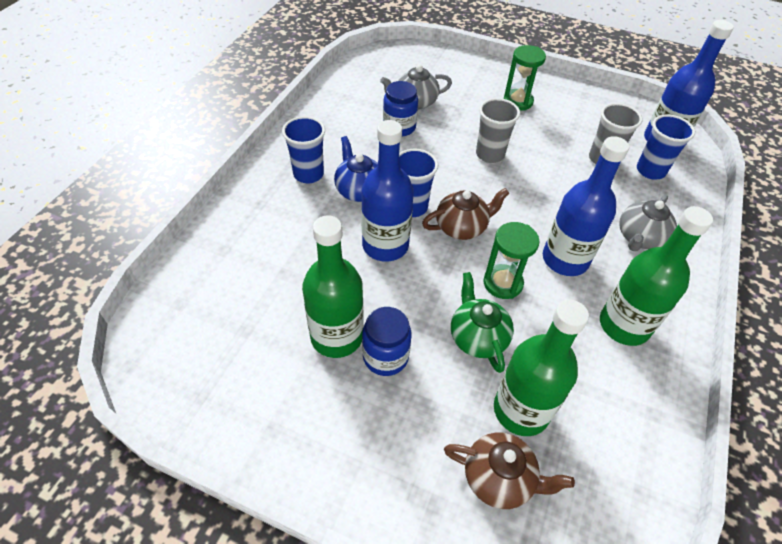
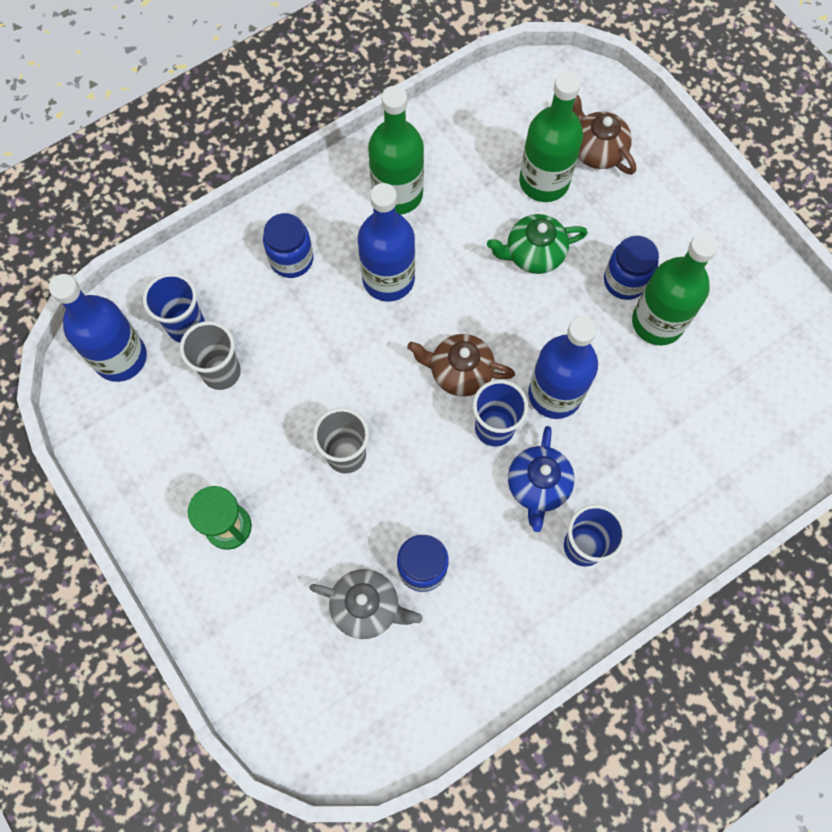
camera: 145 degrees left, 20 degrees up
(477, 337) = (533, 254): green teapot -> green teapot turned 60 degrees clockwise
(502, 283) = (470, 289): green hourglass -> none
(639, 238) = (291, 259): grey teapot -> blue jar

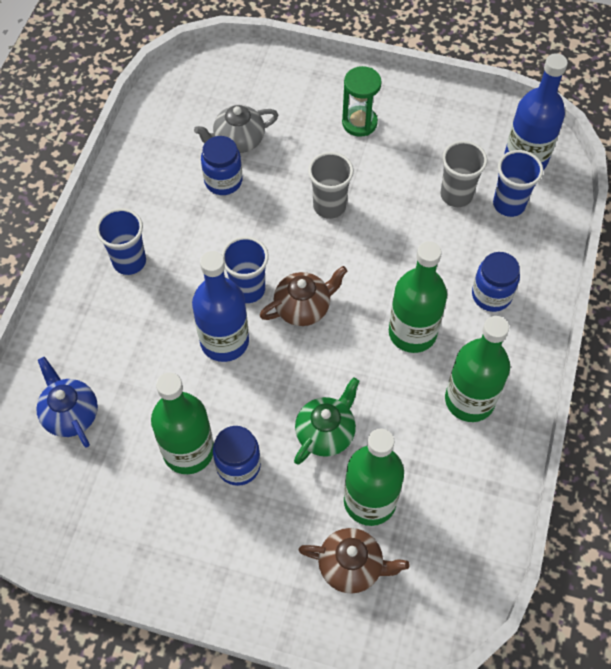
camera: 140 degrees right, 10 degrees down
(388, 279) = (412, 332): blue bottle -> green bottle
(538, 486) = (188, 275): blue teapot -> blue teapot (70, 414)

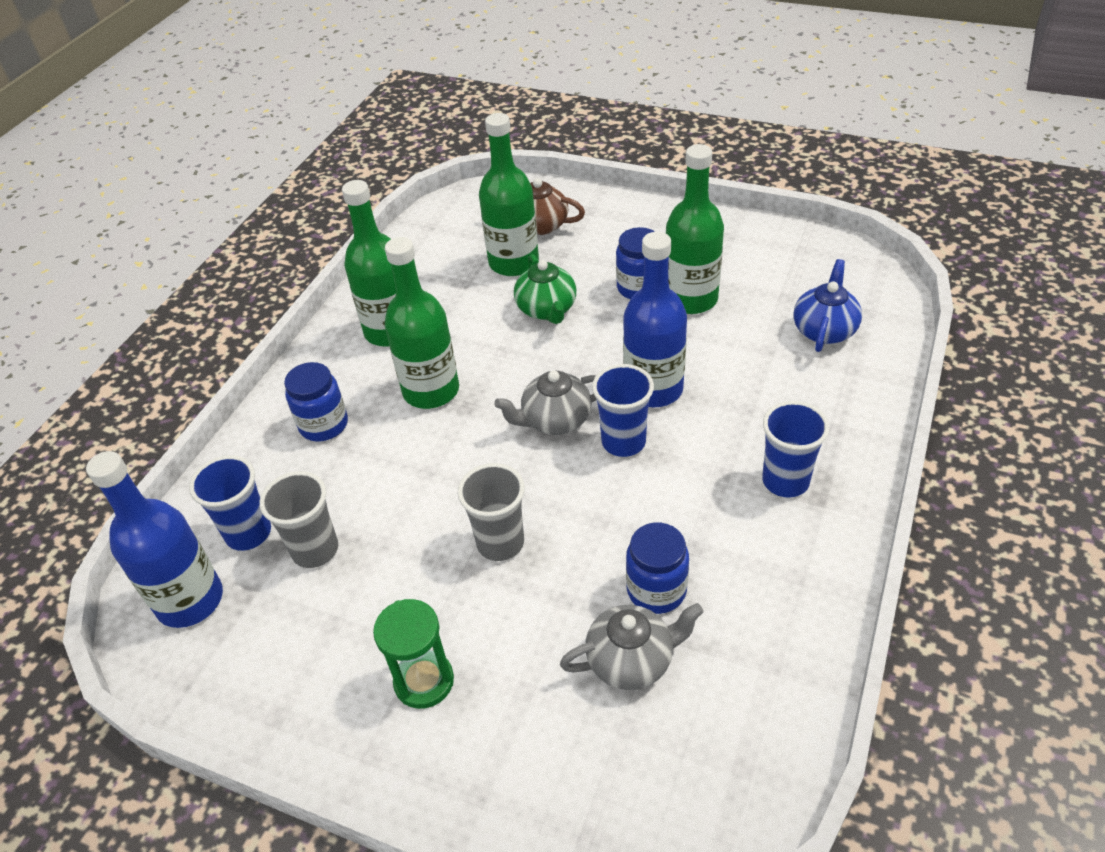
camera: 170 degrees left, 15 degrees down
(70, 414) = (824, 330): blue teapot -> blue teapot turned 135 degrees counterclockwise
(303, 307) = (555, 420): brown teapot -> grey teapot
(326, 432) = (547, 309): green teapot -> green teapot turned 60 degrees counterclockwise

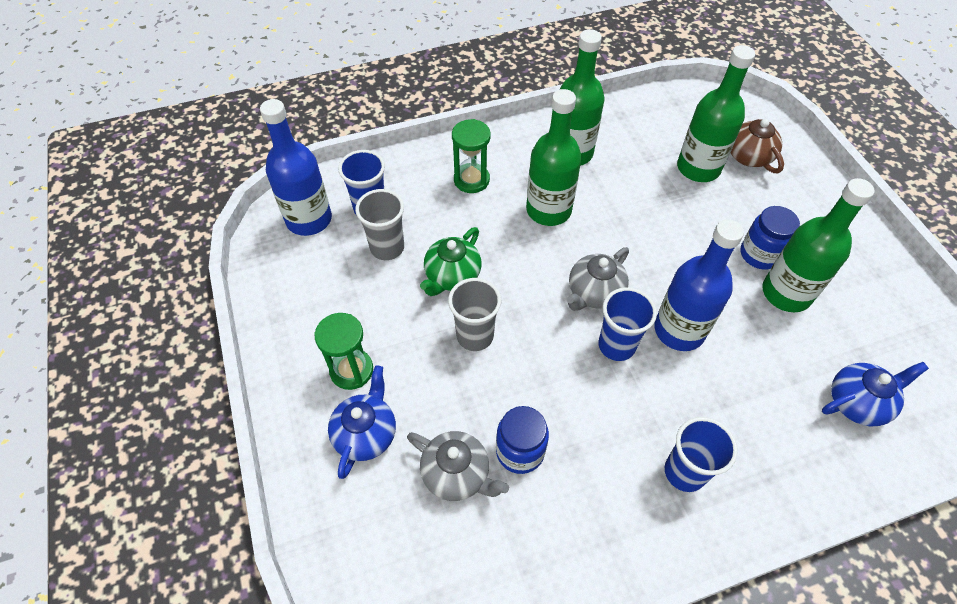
camera: 45 degrees right, 10 degrees up
(324, 425) = (471, 180): blue jar -> green hourglass
(510, 716) = (366, 433): none -> blue teapot
(547, 309) = (679, 217): green teapot -> green teapot (452, 276)
(555, 420) = (594, 293): grey teapot -> grey teapot turned 75 degrees counterclockwise

